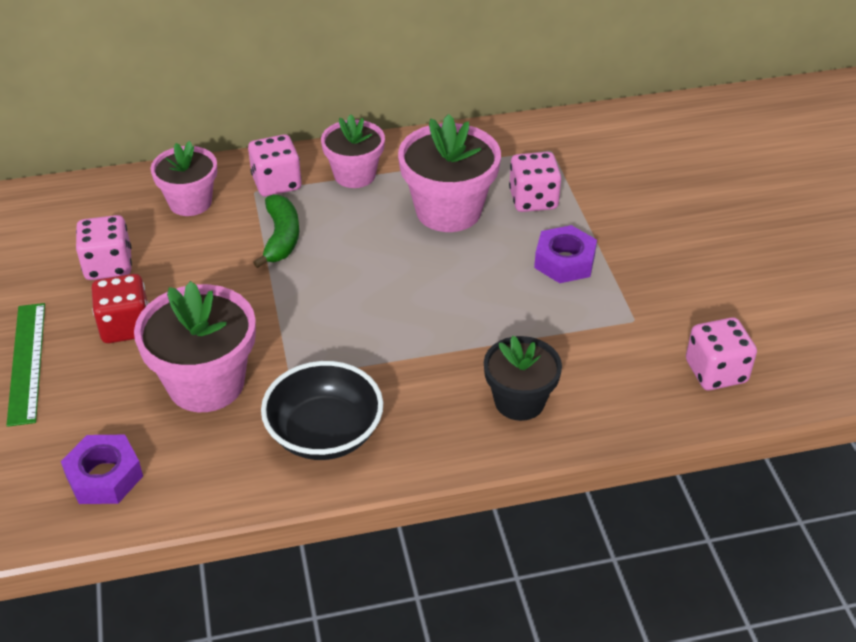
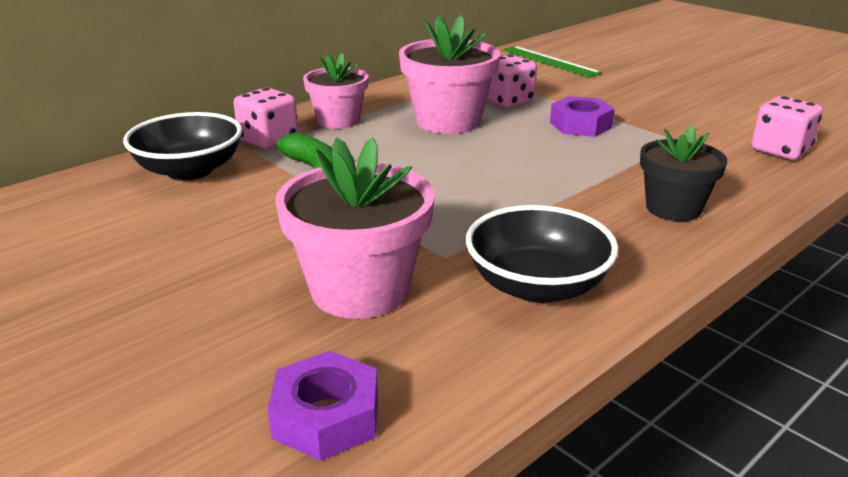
camera: 30 degrees left, 15 degrees down
(27, 362) = (102, 344): green ruler -> green ruler (550, 61)
(108, 265) = (138, 235): pink dice -> none
(126, 326) = (210, 274): red dice -> none
(190, 202) = (190, 171): pink flower pot -> black bowl

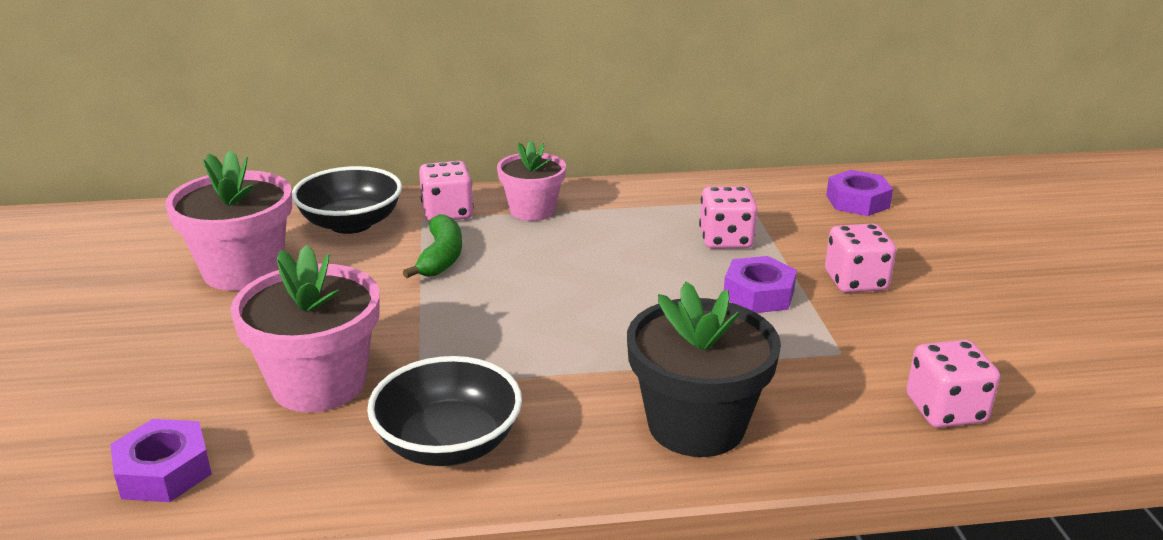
camera: 35 degrees right, 0 degrees up
(448, 121) = (630, 244): pink flower pot -> pink flower pot (243, 270)
(550, 61) = (857, 201): green ruler -> purple nut
(622, 102) = (855, 281): none -> pink dice
(673, 208) = (696, 425): black flower pot -> black flower pot, size x1.53

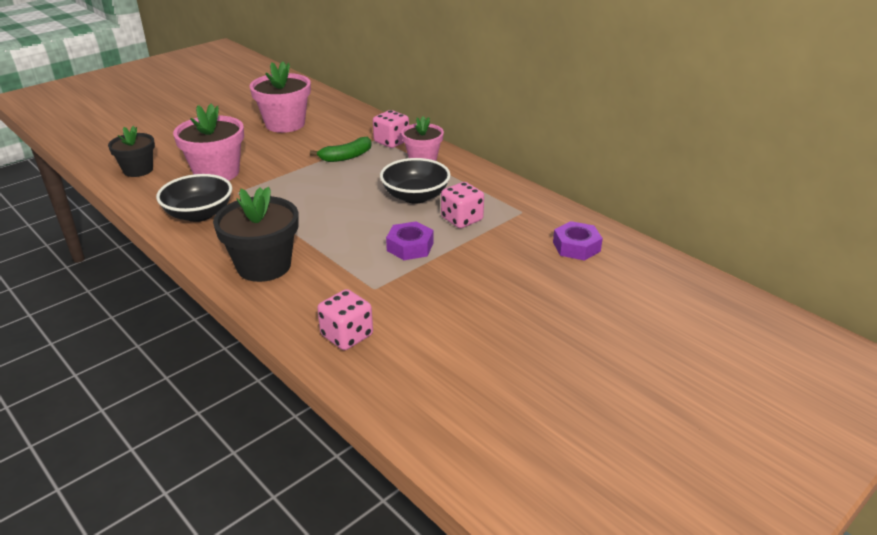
camera: 55 degrees right, 5 degrees up
(164, 471) = (138, 170): purple nut -> black flower pot
(351, 223) = (352, 127): black bowl -> black bowl (415, 196)
(855, 281) = (463, 273): pink dice -> none

